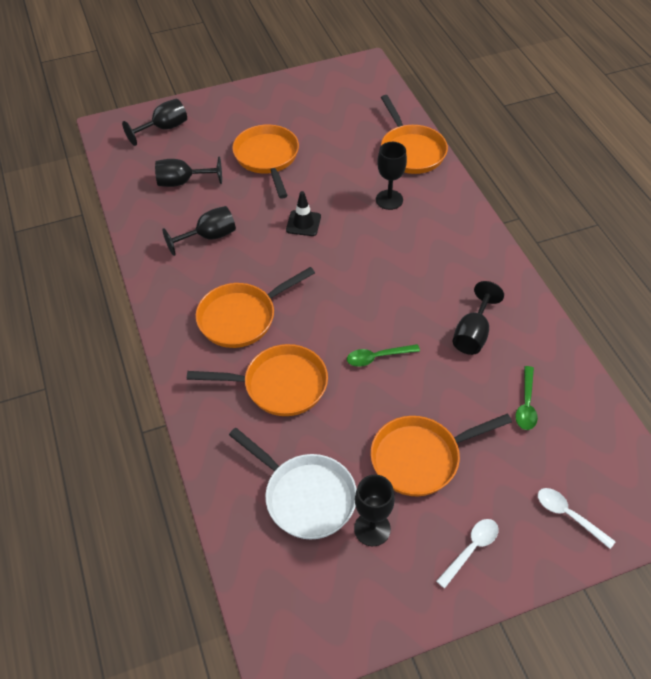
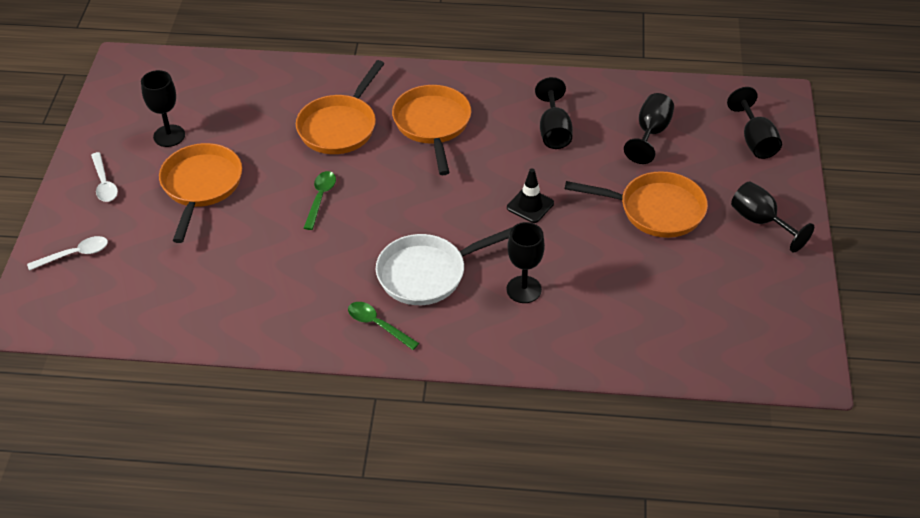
camera: 115 degrees right, 5 degrees down
(305, 496) = (226, 109): white pan -> white pan (427, 273)
(411, 151) = (598, 345): orange pan -> none
(473, 334) = (294, 277): black goblet -> black goblet (761, 221)
(526, 404) = (190, 279): green spoon -> green spoon (377, 325)

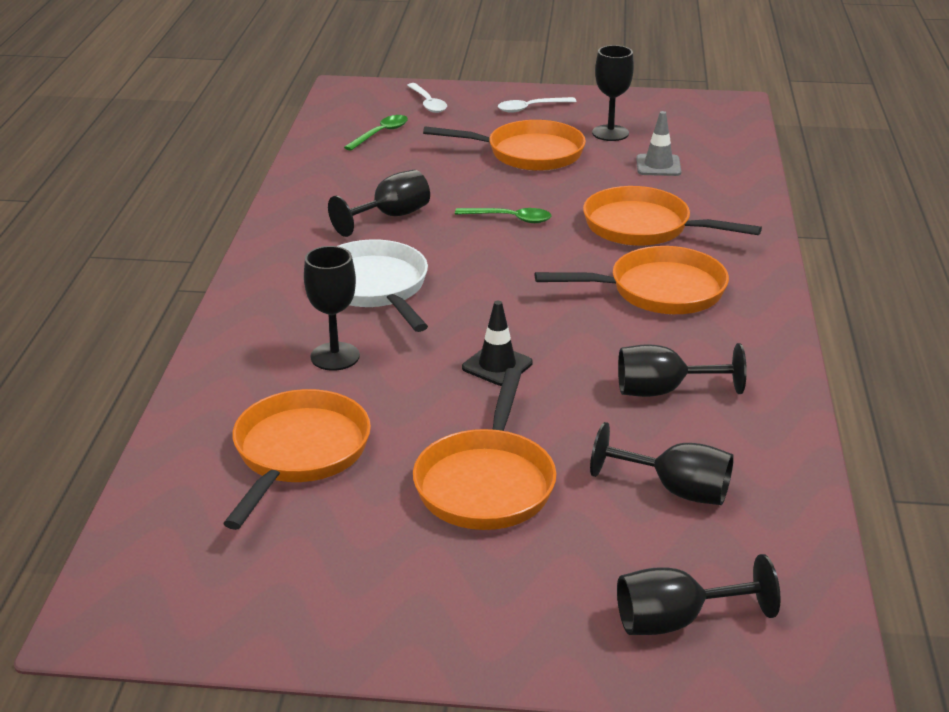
camera: 90 degrees right, 15 degrees down
(237, 112) = (658, 166): none -> grey traffic cone
(377, 325) = (296, 257): green spoon -> green spoon (381, 133)
(638, 299) = (299, 453): none -> orange pan
(761, 221) = (455, 603): black goblet -> black goblet (391, 216)

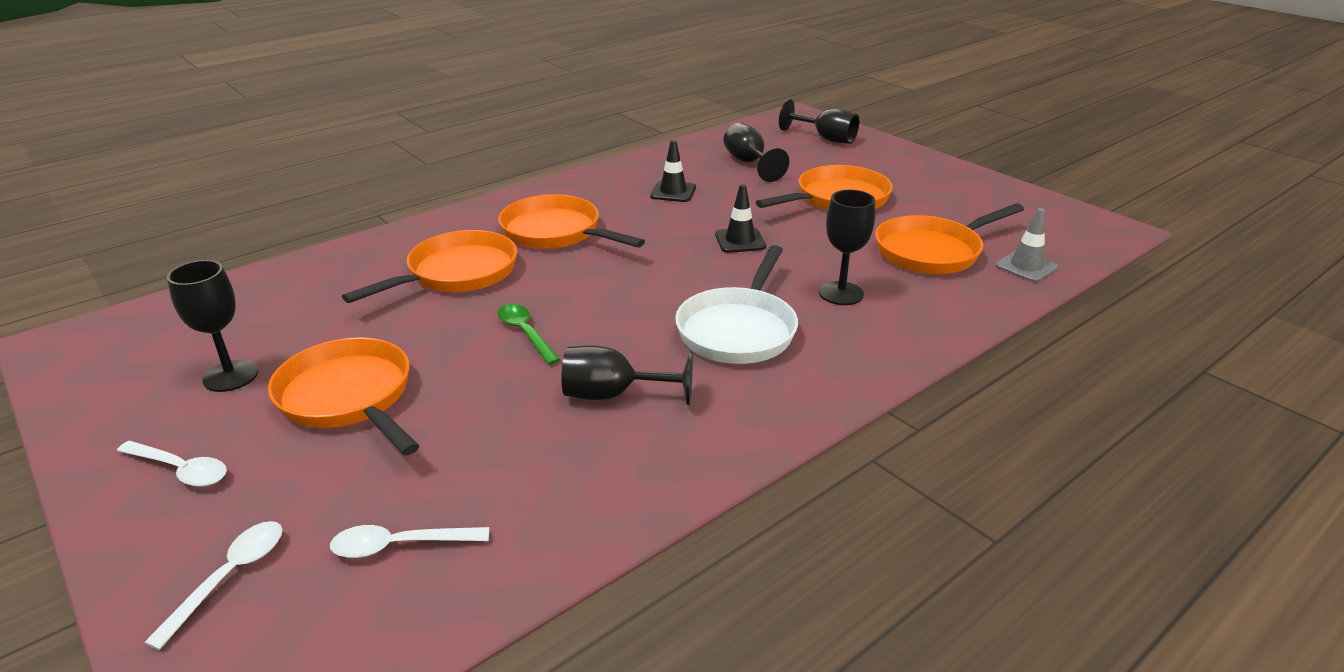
camera: 135 degrees left, 0 degrees up
(381, 133) = (400, 546): green spoon -> white spoon
(643, 227) = (457, 273): orange pan -> orange pan turned 120 degrees counterclockwise
(658, 166) = (305, 316): grey traffic cone -> grey traffic cone (1026, 267)
(663, 391) = (673, 192): black goblet -> black traffic cone

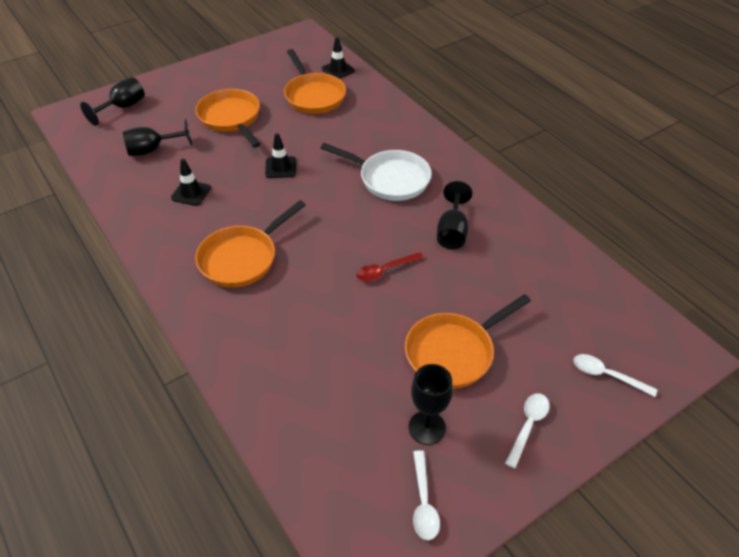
camera: 85 degrees left, 15 degrees up
(400, 546) = (576, 309): white spoon -> white spoon (423, 502)
(457, 273) = (297, 312): orange pan -> none
(525, 333) = (385, 270): green spoon -> red spoon
(841, 293) = (356, 136): black goblet -> none
(1026, 267) = (338, 70): grey traffic cone -> black traffic cone

